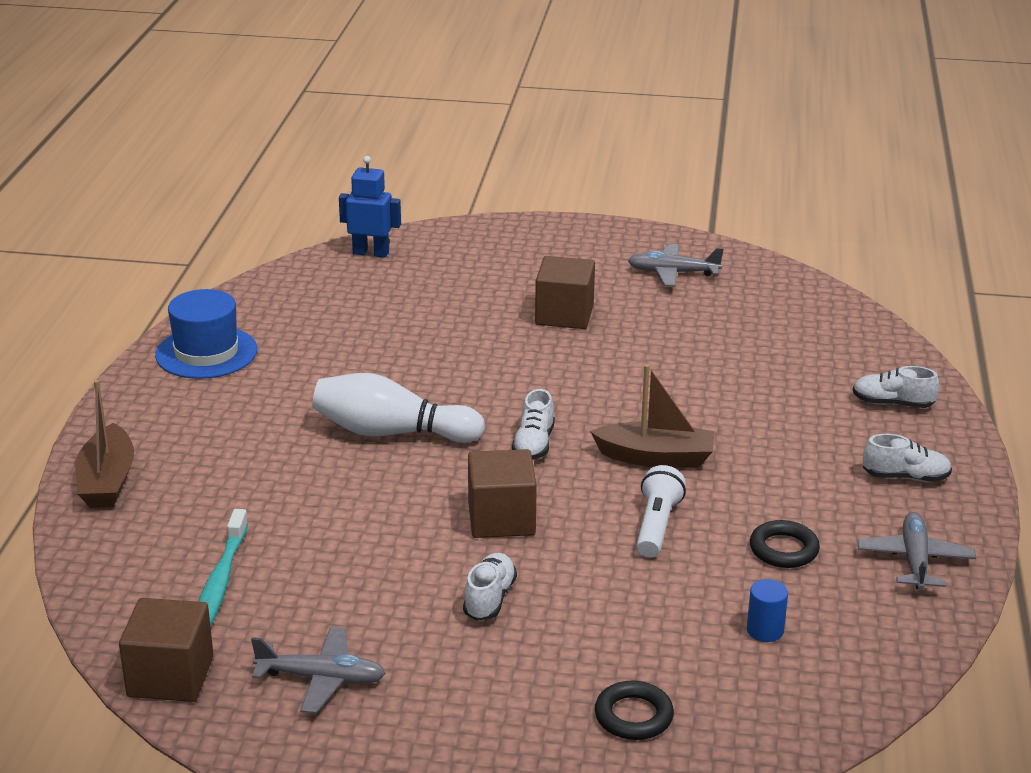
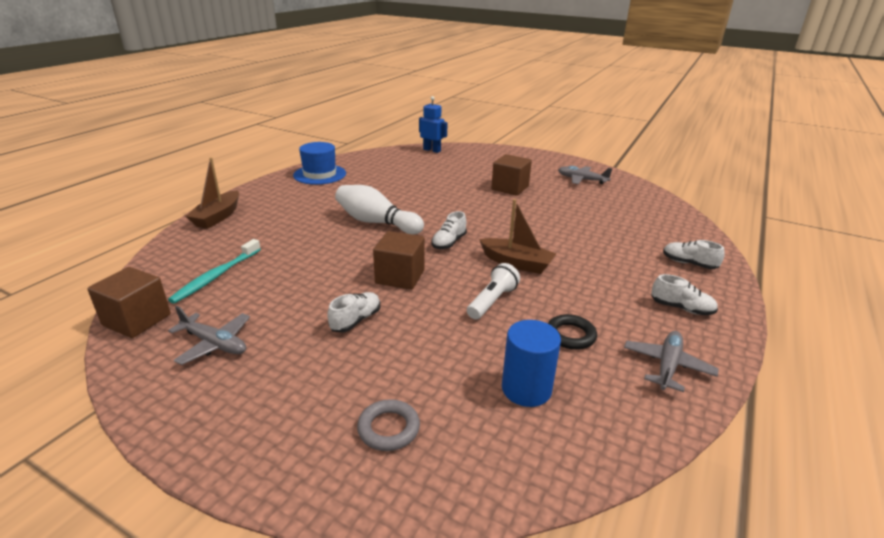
camera: 20 degrees right, 0 degrees up
(633, 716) = (388, 428): black ring -> grey ring
(765, 630) = (526, 389): blue cylinder -> blue cylinder, size x1.76

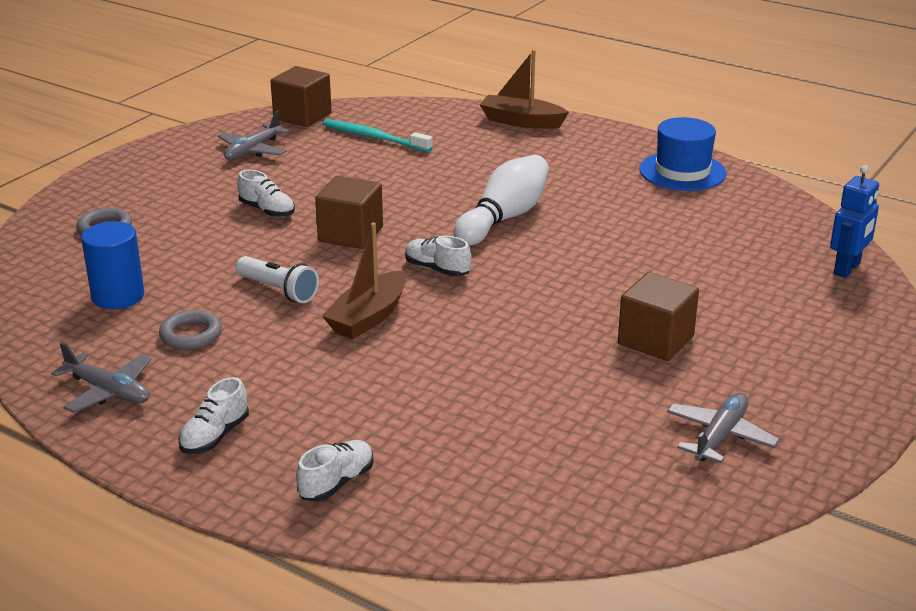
camera: 95 degrees right, 0 degrees up
(570, 335) = (191, 335): black ring -> grey ring

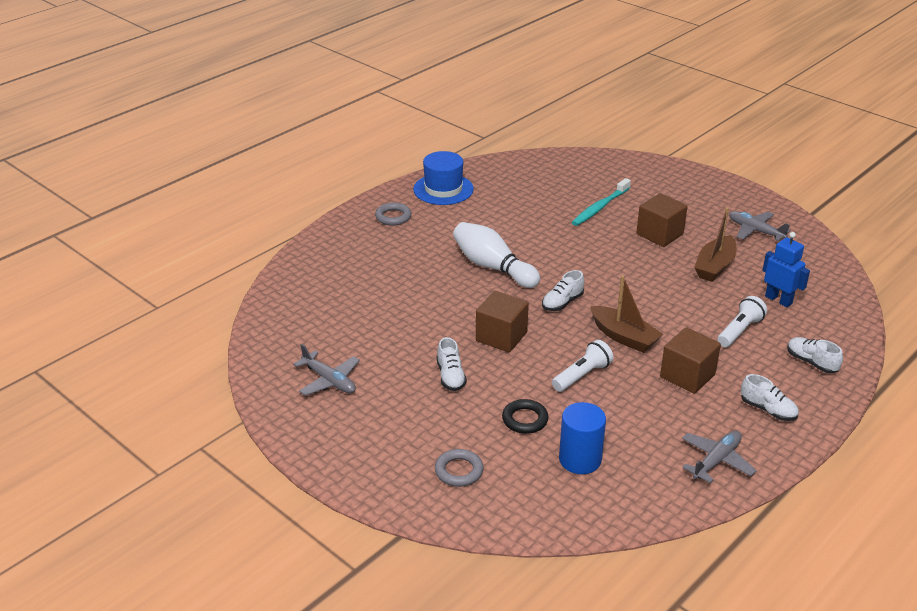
camera: 80 degrees left, 5 degrees up
(190, 259) = (525, 419): none -> black ring
(191, 335) = (642, 420): grey ring -> grey ring (393, 217)
(267, 211) = (450, 376): white shoe -> white shoe turned 120 degrees clockwise
(302, 116) = (265, 349): brown cube -> brown cube (687, 376)
(374, 138) = (331, 312): turquoise toothbrush -> turquoise toothbrush (600, 207)
(407, 414) = (739, 331): none -> white flashlight
(521, 121) = (331, 240): brown boat -> brown boat (714, 266)
(847, 269) = (586, 161): blue robot -> blue robot (778, 300)

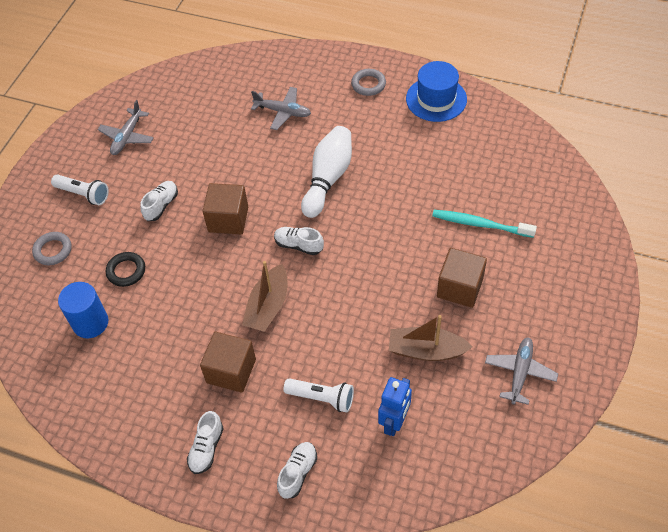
camera: 70 degrees right, 20 degrees up
(450, 376) = (161, 205): white shoe -> white shoe turned 150 degrees clockwise
(582, 375) = (199, 292): white flashlight -> white flashlight (83, 194)
(716, 461) = (121, 422): grey plane -> grey plane (283, 112)

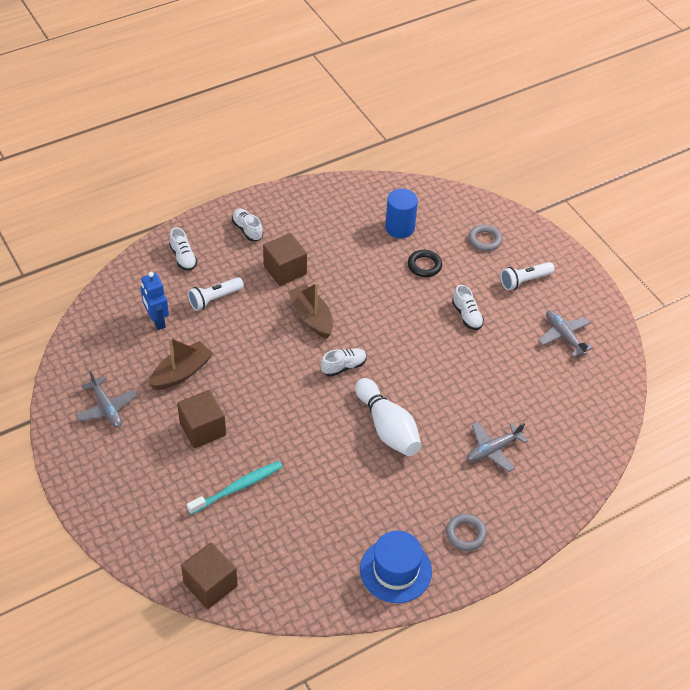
camera: 125 degrees right, 5 degrees down
(228, 219) = (412, 343): brown cube -> brown cube (210, 585)

